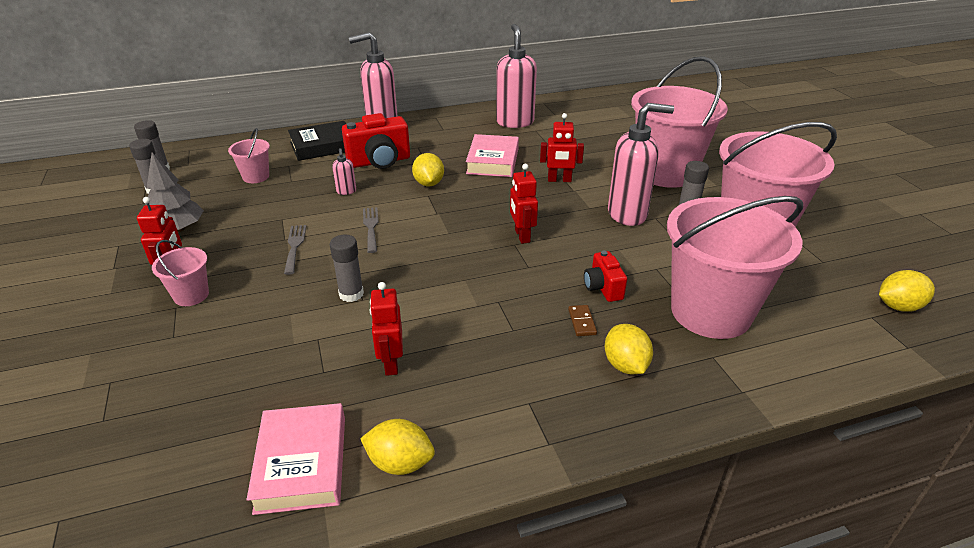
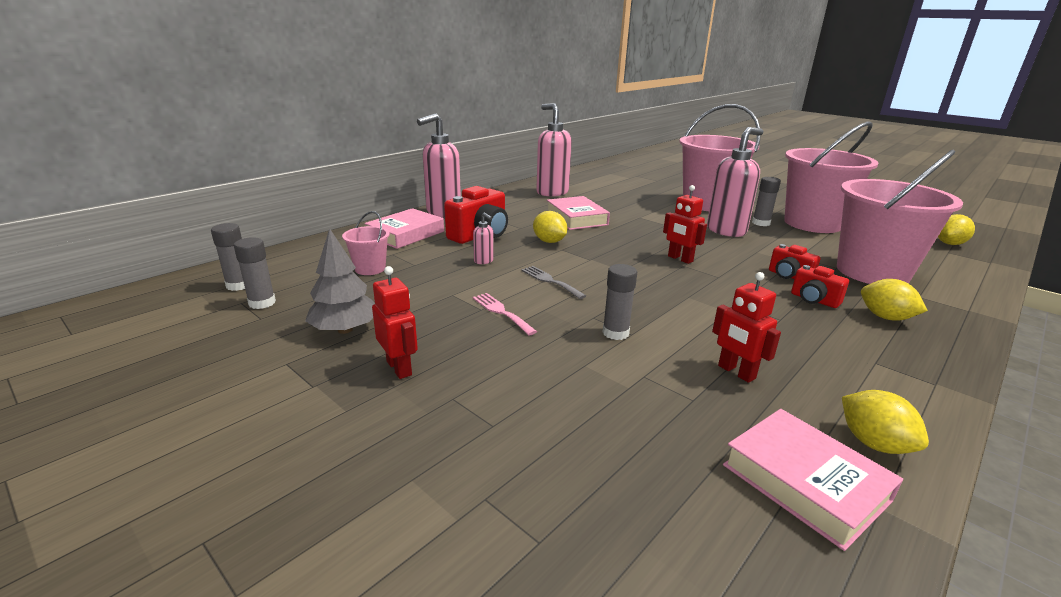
camera: 30 degrees left, 10 degrees down
(191, 295) = (454, 382): pink bucket -> none
(294, 246) = (501, 312): grey fork -> pink fork
(322, 146) = (405, 234): black book -> pink book
(400, 463) = (873, 443): yellow lemon -> yellow lemon turned 75 degrees clockwise
(559, 180) = (646, 220): red robot -> none
(582, 322) = (814, 300): brown domino -> red camera

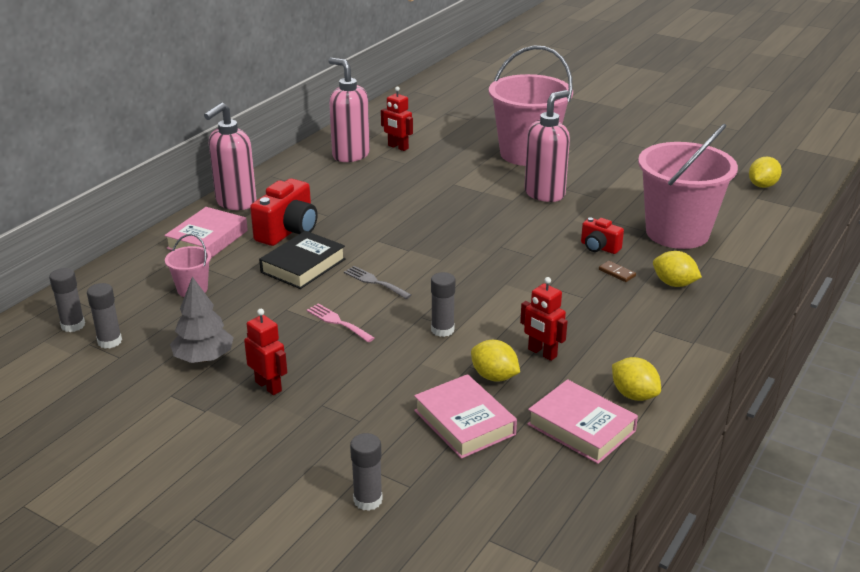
camera: 10 degrees left, 5 degrees up
(484, 261) = (303, 266): pink soap dispenser -> black book
(549, 241) = (363, 231): yellow lemon -> yellow lemon (494, 376)
(576, 218) = (385, 194): pink book -> pink book (464, 422)
(680, 259) = (497, 238): red robot -> red robot (398, 147)
(761, 223) = (581, 178): grey glue stick -> grey glue stick (368, 500)
(812, 223) = (634, 172): pink bucket -> none
(814, 300) = (617, 273): red camera -> brown domino

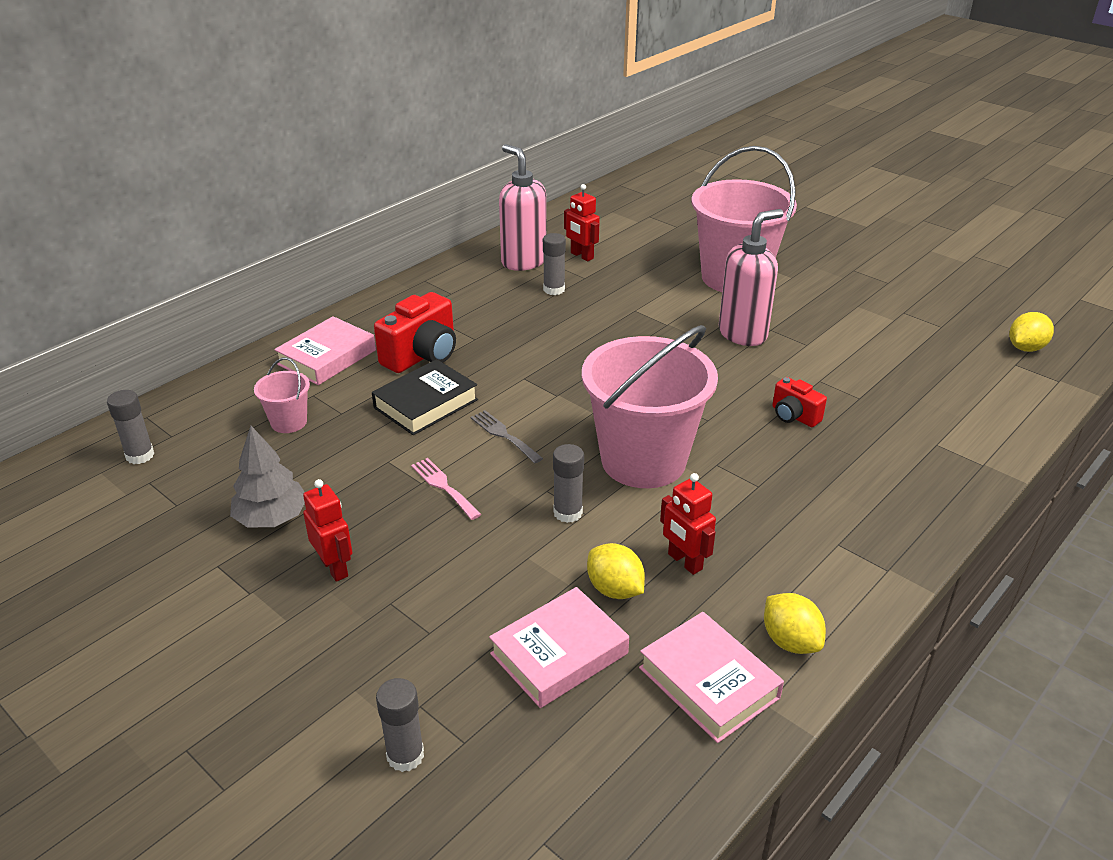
camera: 10 degrees right, 5 degrees up
(109, 341) = (173, 482): grey glue stick -> grey glue stick (554, 289)
(235, 203) = (373, 312): pink soap dispenser -> none
(464, 422) = (559, 653): pink book -> pink book turned 75 degrees clockwise
(617, 273) = (808, 455): brown domino -> none
(674, 284) = (880, 479): yellow lemon -> none
(677, 233) = (899, 405): pink bucket -> pink bucket (643, 460)

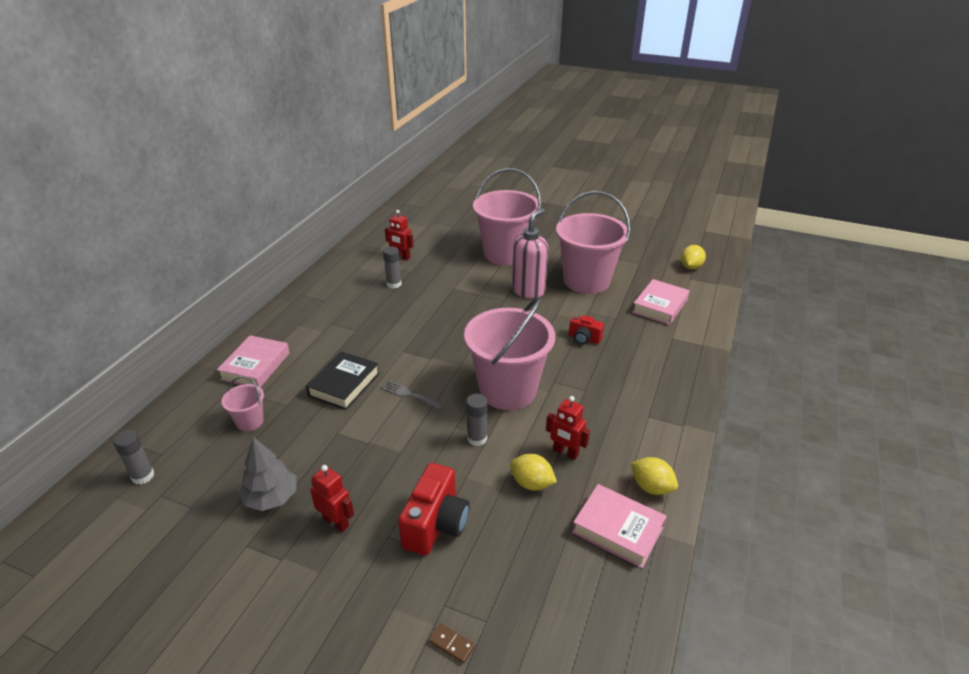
camera: 20 degrees left, 0 degrees up
(405, 755) = (451, 644): grey glue stick -> brown domino
(422, 356) = (325, 350): red camera -> red camera (436, 525)
(443, 486) = (385, 441): pink fork -> none
(523, 261) = (364, 268): pink soap dispenser -> none
(559, 653) = (518, 538): pink book -> pink book (660, 306)
(840, 337) = (586, 281): none -> pink bucket

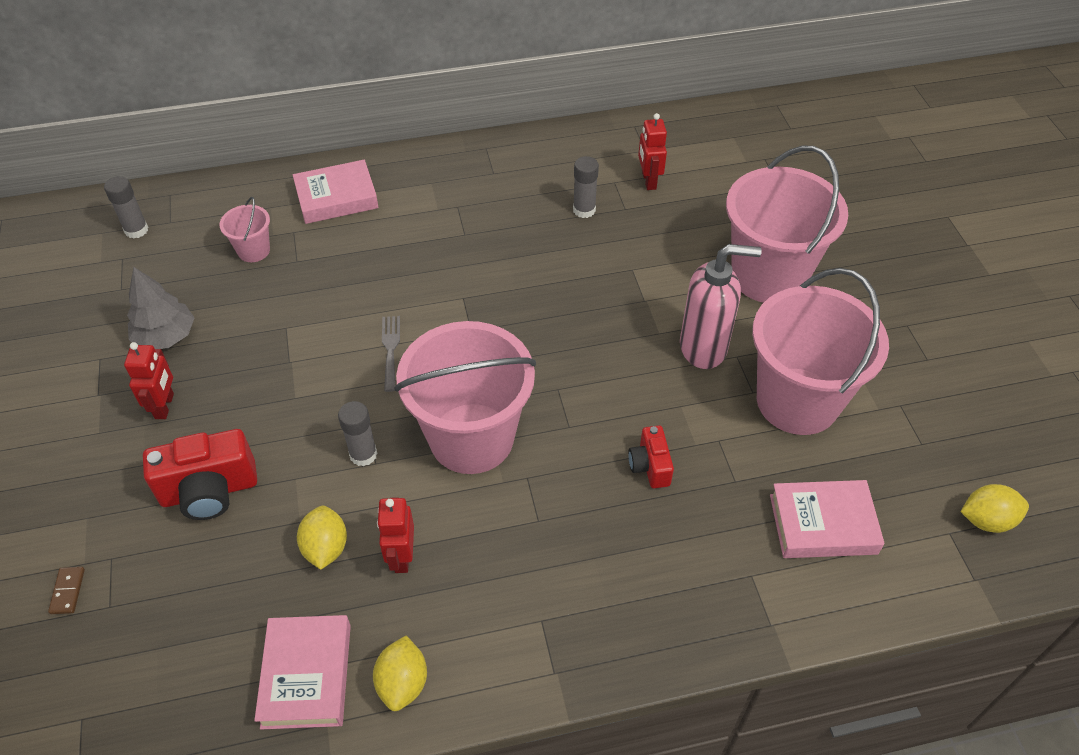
camera: 55 degrees right, 15 degrees up
(344, 384) = (363, 284): black book -> none

